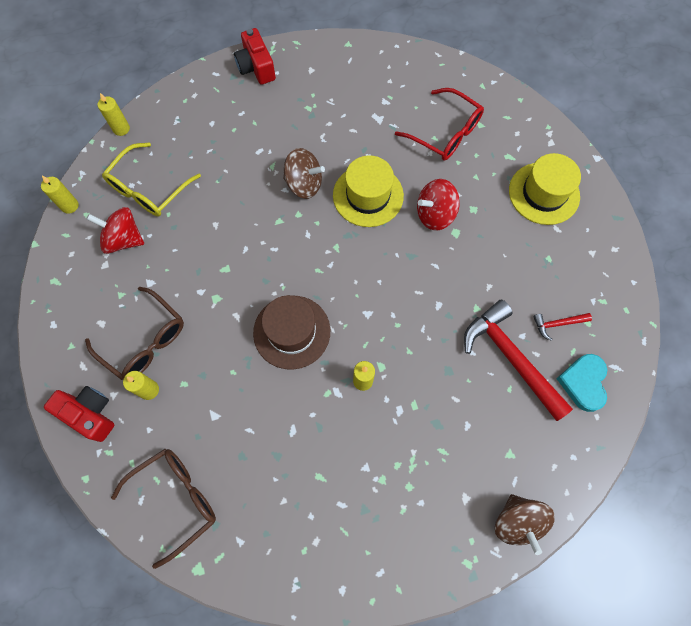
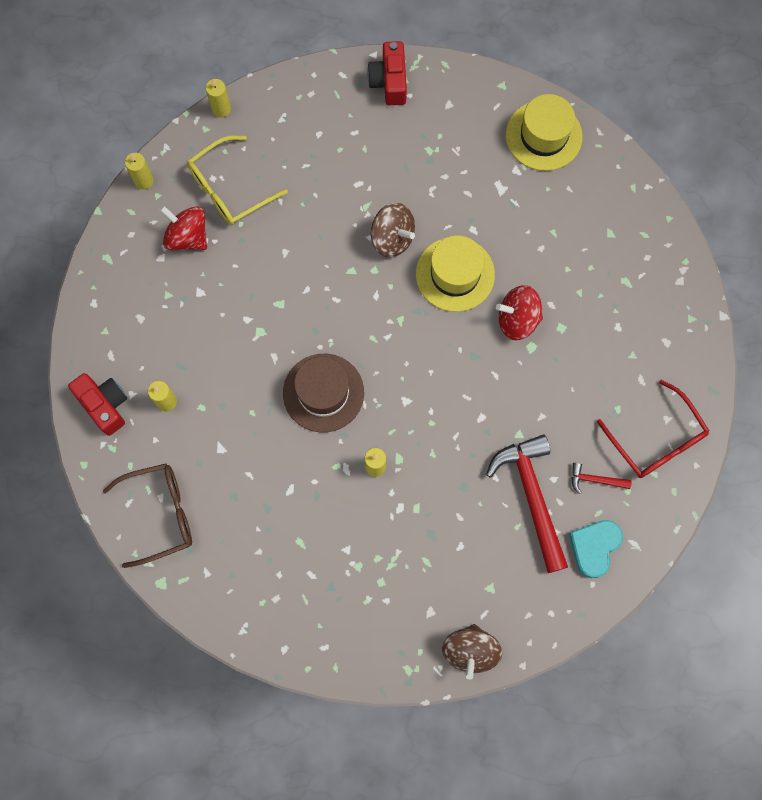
camera: 20 degrees right, 5 degrees up
(144, 341) = (177, 351): brown glasses -> none
(445, 133) = (567, 230): red glasses -> red glasses (656, 440)
(544, 193) = (645, 336): yellow hat -> yellow hat (543, 135)

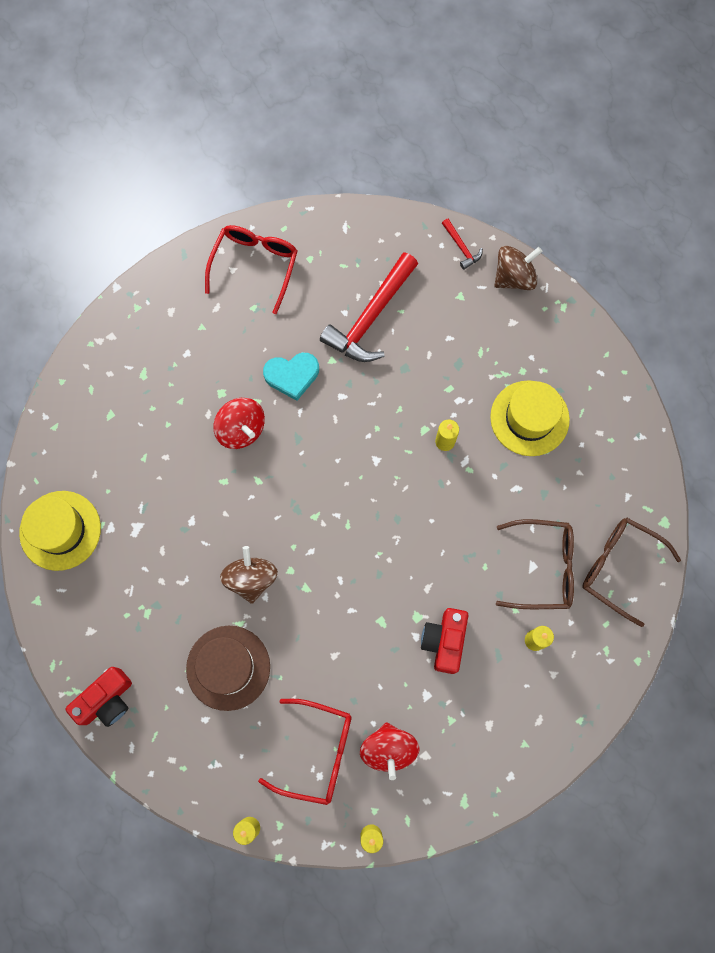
camera: 130 degrees left, 0 degrees up
(105, 405) = (580, 687): red camera -> red camera (444, 641)
(212, 456) = (543, 567): none -> brown glasses
(229, 189) = (317, 752): yellow glasses -> red glasses
(323, 393) = (423, 526): brown hat -> brown hat (228, 667)
(455, 274) = (242, 505): yellow hat -> yellow hat (529, 418)
(594, 547) = (370, 251): turquoise heart -> turquoise heart (292, 375)
(595, 480) = (321, 284): red hammer -> red hammer (461, 247)

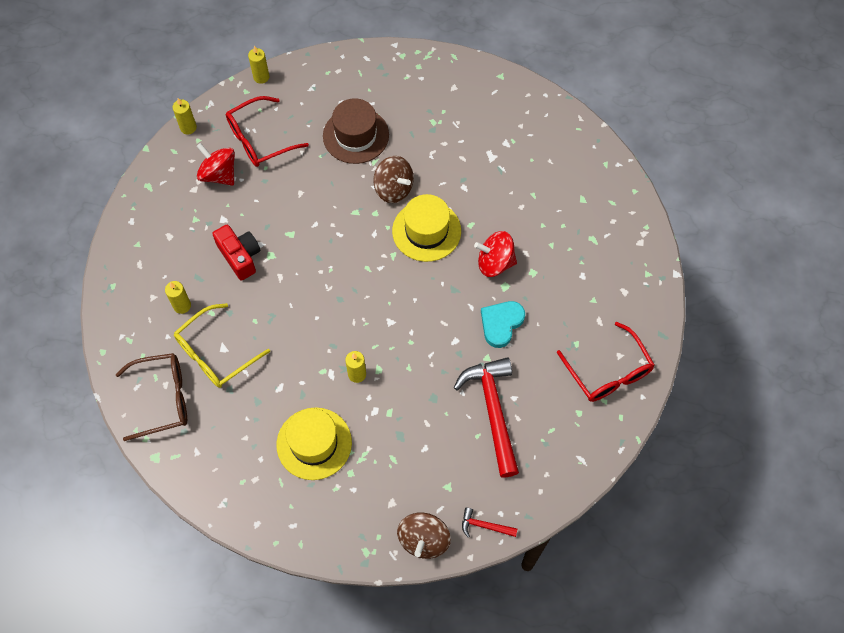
camera: 135 degrees right, 10 degrees down
(60, 530) = (532, 117): yellow hat -> yellow hat (426, 231)
(106, 700) = (405, 66): red camera -> none
(543, 567) = (215, 354): brown glasses -> yellow glasses

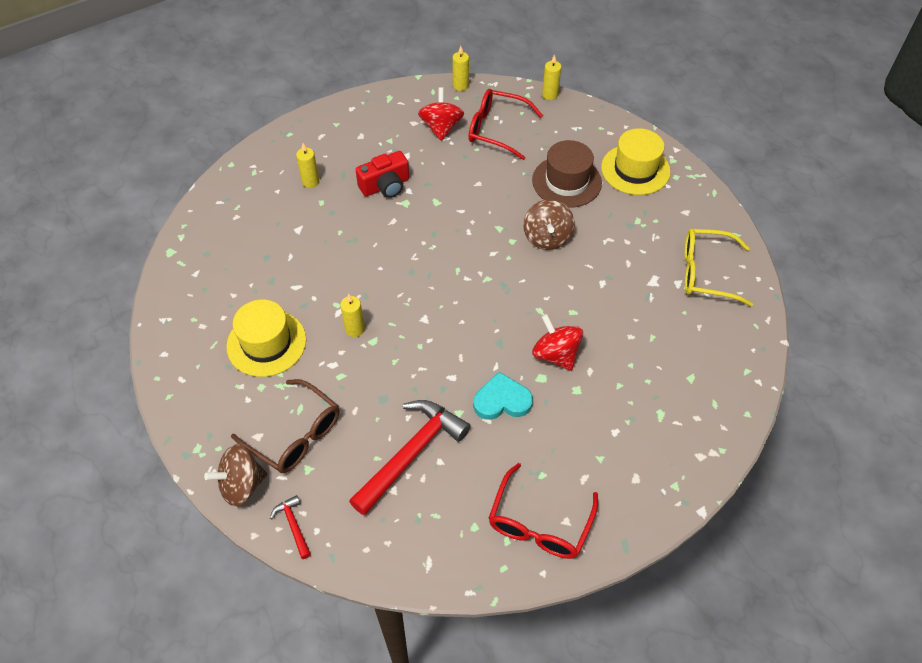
camera: 50 degrees right, 10 degrees down
(163, 398) = (223, 223): brown glasses -> brown glasses (295, 435)
(215, 354) = (289, 228): yellow glasses -> yellow glasses (705, 273)
(240, 256) = (385, 186): red camera -> red camera turned 45 degrees clockwise
(426, 231) = (533, 285): yellow hat -> yellow hat (635, 169)

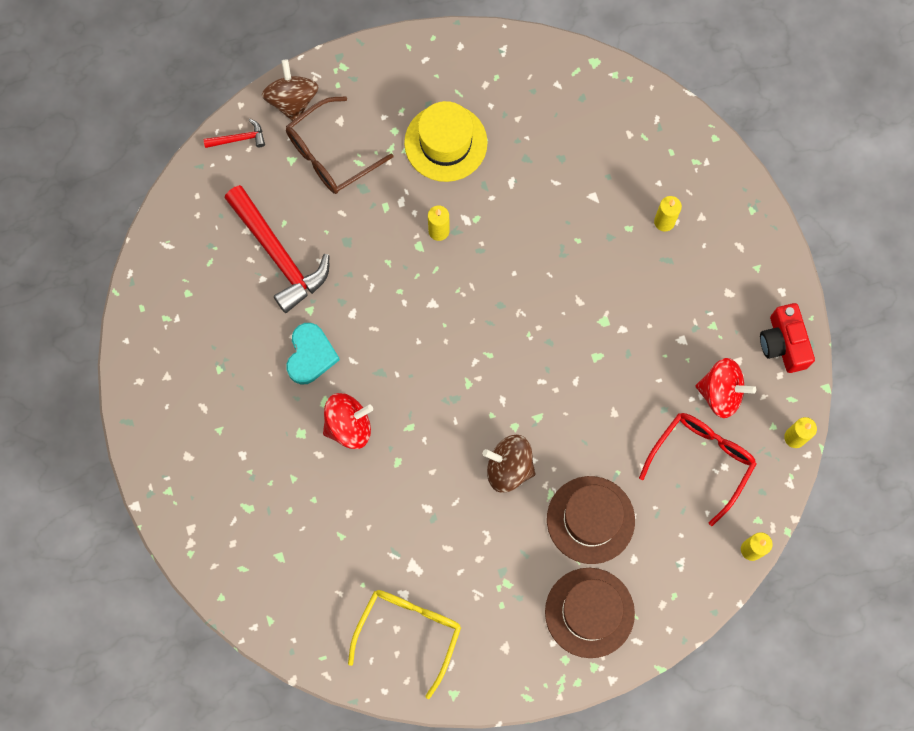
camera: 105 degrees right, 20 degrees up
(385, 186) = (636, 304): red camera -> red camera (783, 343)
(539, 523) = (172, 352): red glasses -> none
(635, 169) = (589, 612): yellow hat -> brown hat

